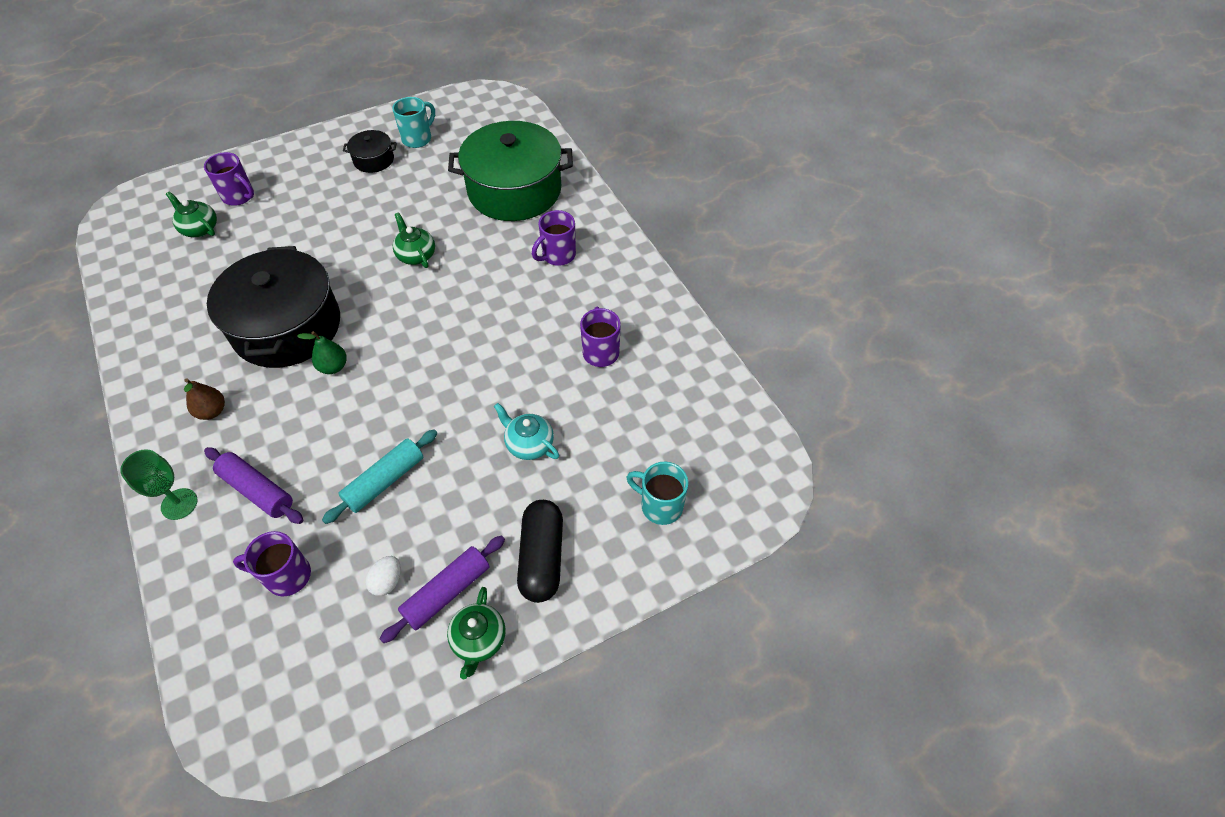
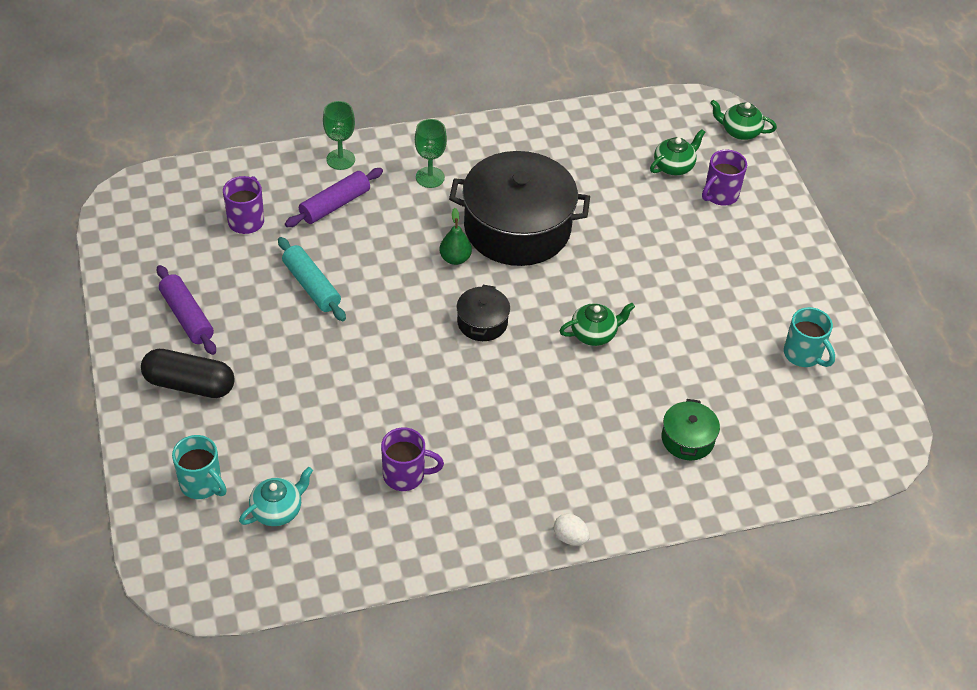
camera: 100 degrees right, 5 degrees down
(212, 411) = (430, 177): brown pear -> green goblet
(373, 160) = (767, 310): black pot -> black pot (482, 322)
(387, 581) = (214, 280): white egg -> white egg (570, 537)
(479, 640) = (136, 332): green teapot -> green teapot (739, 131)
(514, 190) = (687, 439): green pot -> green pot, size x0.45
(528, 444) = (311, 394): turquoise teapot -> turquoise teapot (278, 510)
(557, 255) = (563, 463): purple mug -> none
(660, 506) = (202, 484): turquoise mug -> turquoise mug turned 90 degrees clockwise

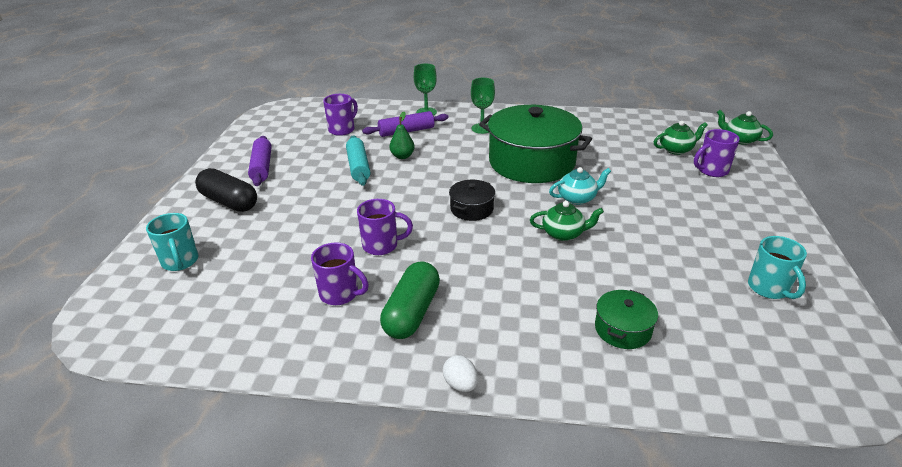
camera: 25 degrees right, 15 degrees down
(278, 510) = (219, 293): turquoise teapot -> turquoise teapot (577, 198)
(411, 401) = (381, 245): none -> purple mug
(455, 258) = (473, 170): green pear -> green pear (402, 156)
(488, 476) = (412, 312): none -> green capsule
(517, 227) = (532, 162): black pot -> green pot

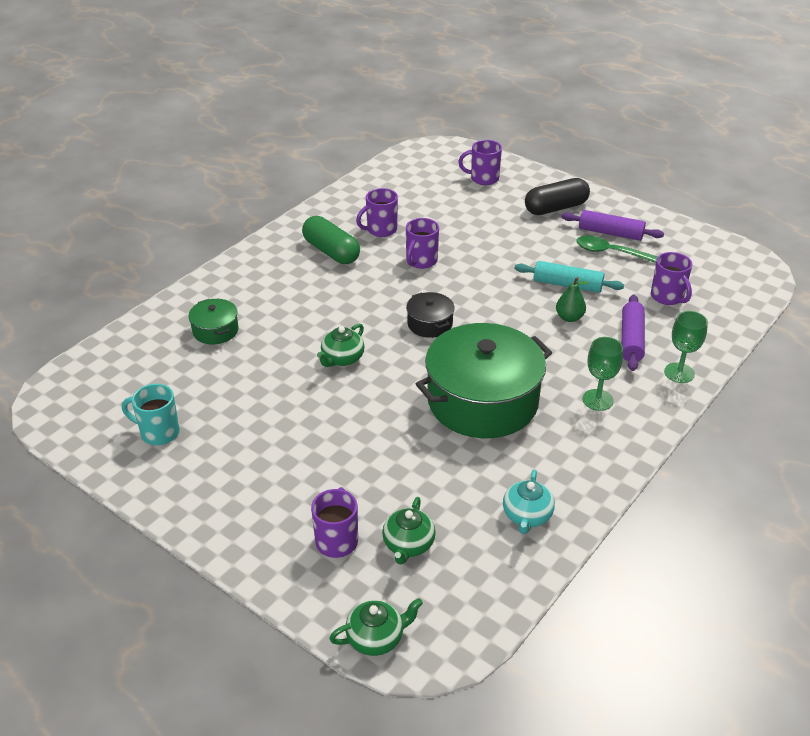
camera: 120 degrees right, 5 degrees up
(180, 262) = (483, 179): turquoise mug -> purple mug
(295, 160) = (612, 253): none -> green spoon
(460, 384) = (252, 249): white egg -> none
(577, 198) = (385, 397): turquoise teapot -> turquoise teapot (527, 516)

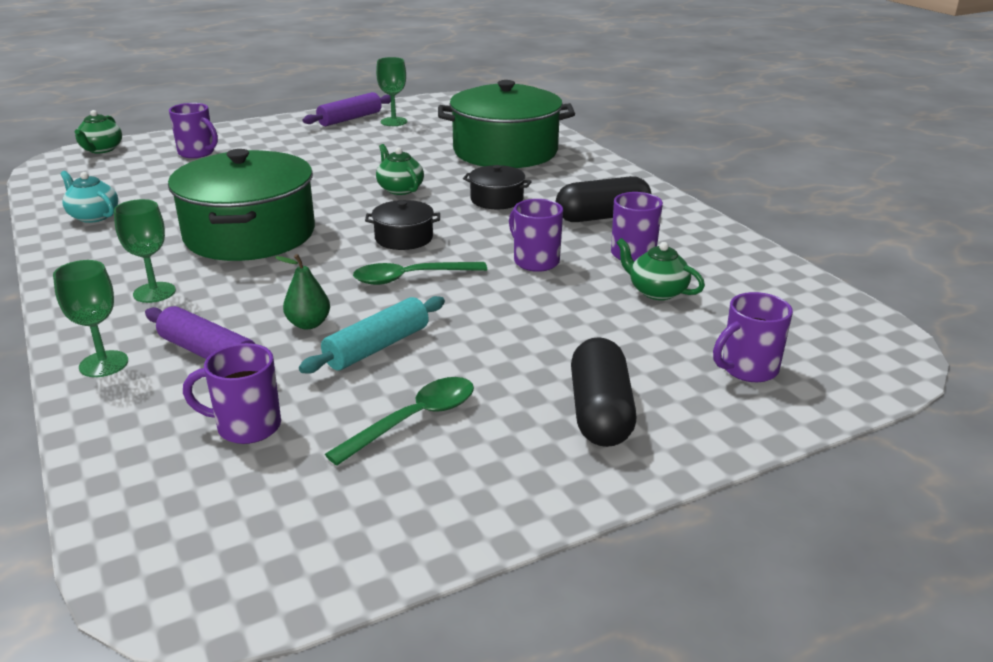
camera: 115 degrees right, 10 degrees down
(158, 432) = (394, 122): turquoise mug -> green goblet
(215, 330) = (505, 151): green pot -> green pot, size x2.24
(330, 304) = (496, 199): none -> black pot
(331, 251) = (602, 217): green capsule -> black capsule
(408, 545) = (151, 171): green teapot -> green teapot (656, 291)
(483, 179) = (747, 369): purple mug -> purple mug turned 150 degrees counterclockwise
(483, 300) = (411, 278): none -> green spoon
(610, 233) = (473, 443): purple rolling pin -> purple rolling pin (350, 119)

